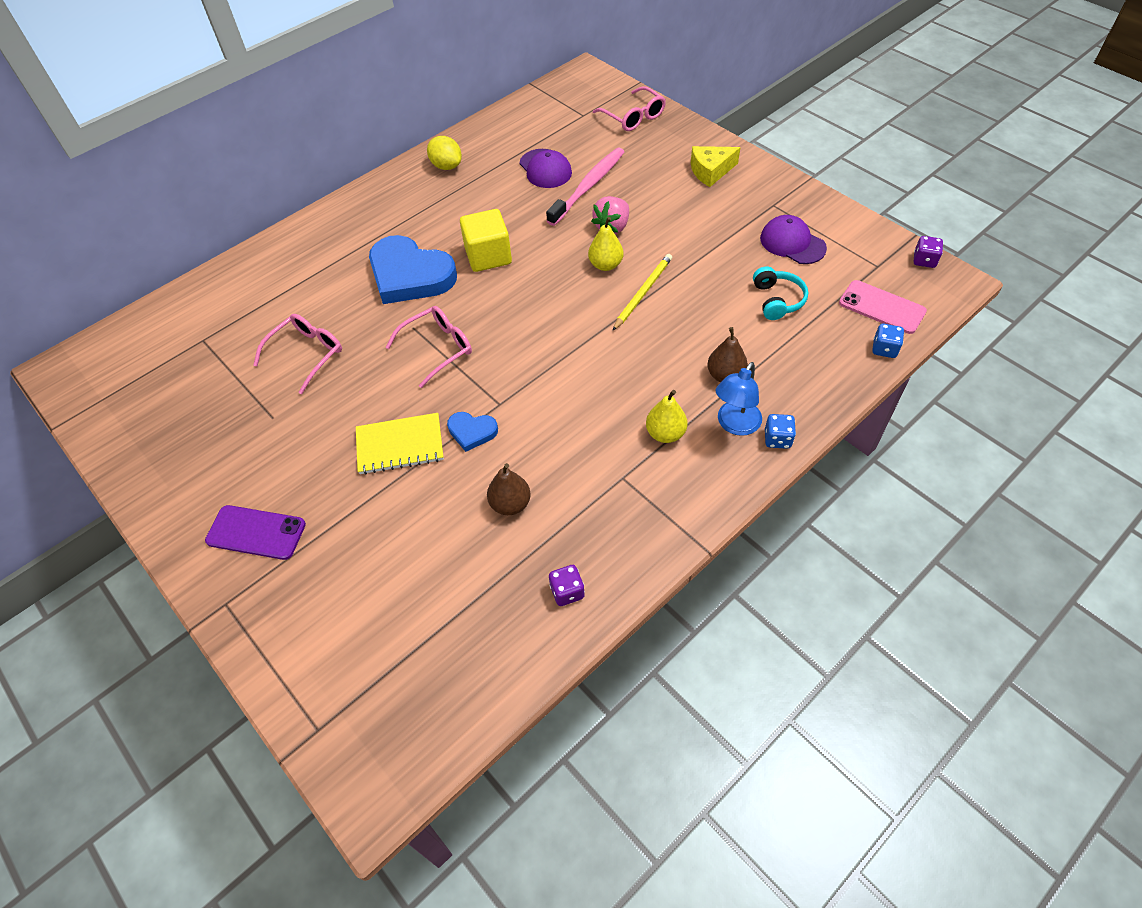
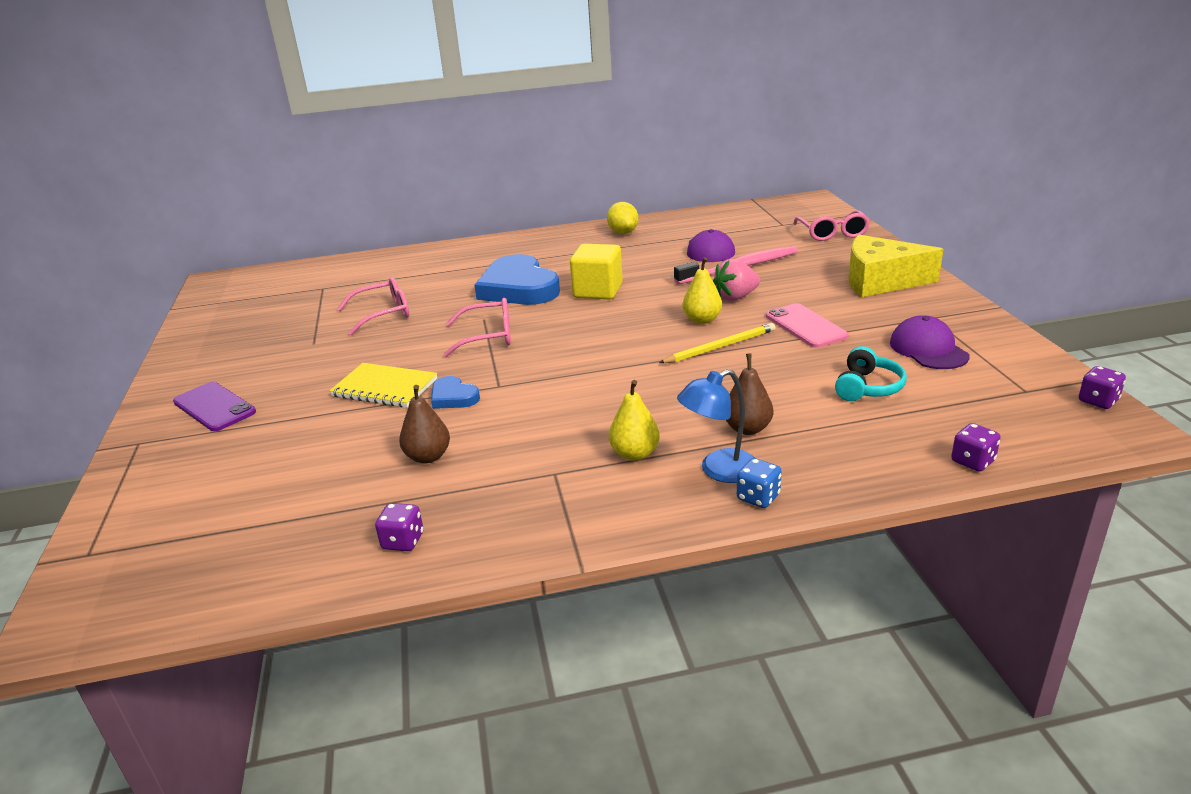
camera: 30 degrees right, 25 degrees down
(710, 171) = (880, 281): yellow cheese -> yellow cheese, size x1.56
(882, 307) = (1001, 425): pink phone -> pink phone (805, 326)
(884, 349) = (972, 461): blue dice -> purple dice

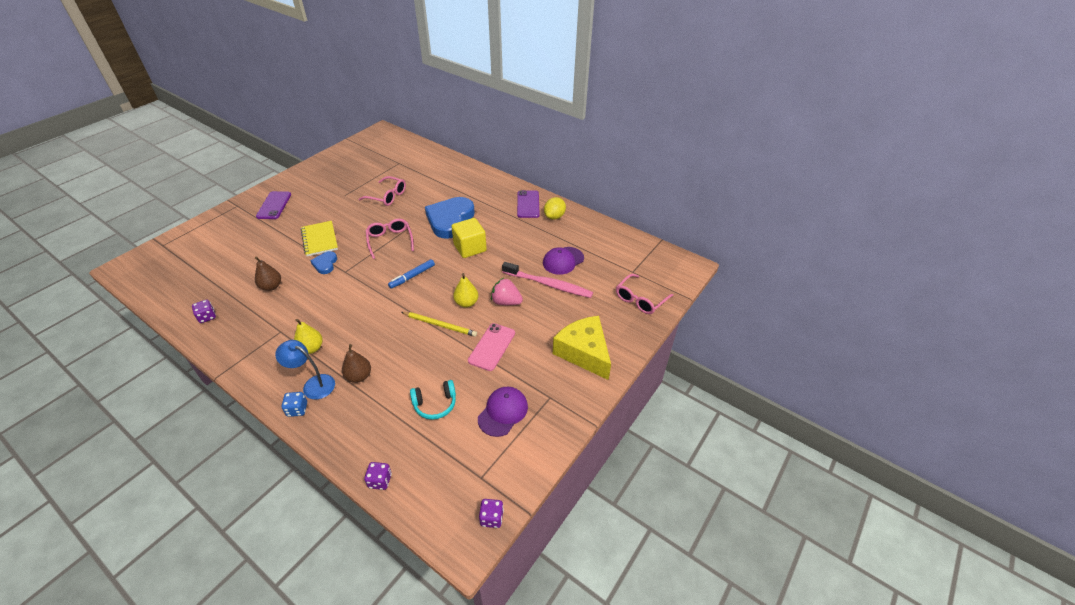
camera: 45 degrees right, 15 degrees up
(488, 336) = (390, 241): pink glasses -> pink glasses turned 150 degrees counterclockwise
(574, 239) = (528, 204): none -> purple phone
(593, 340) = (412, 276): none -> blue marker

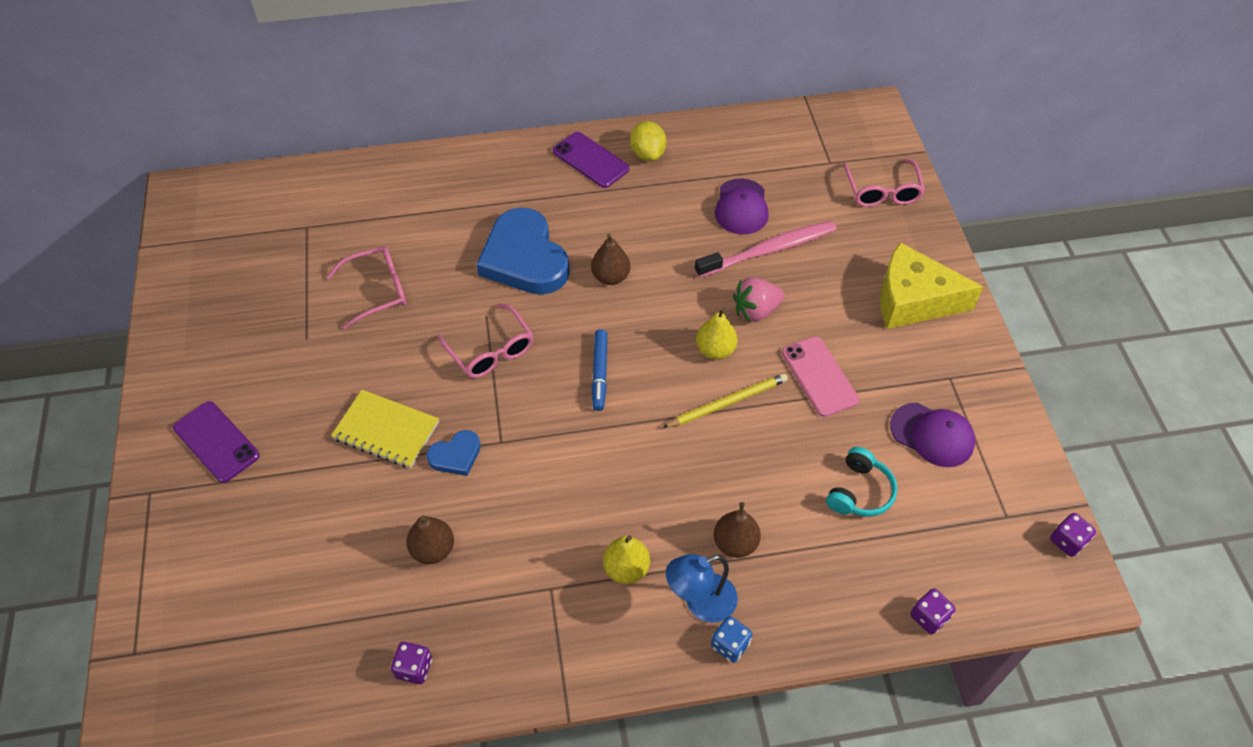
camera: 45 degrees left, 10 degrees up
(325, 264) = (456, 455): blue heart -> blue heart turned 75 degrees counterclockwise
(390, 241) = (491, 351): pink glasses -> pink glasses turned 150 degrees counterclockwise
(470, 248) = (610, 277): yellow cube -> brown pear
(503, 412) = (932, 435): purple cap -> purple cap turned 135 degrees clockwise

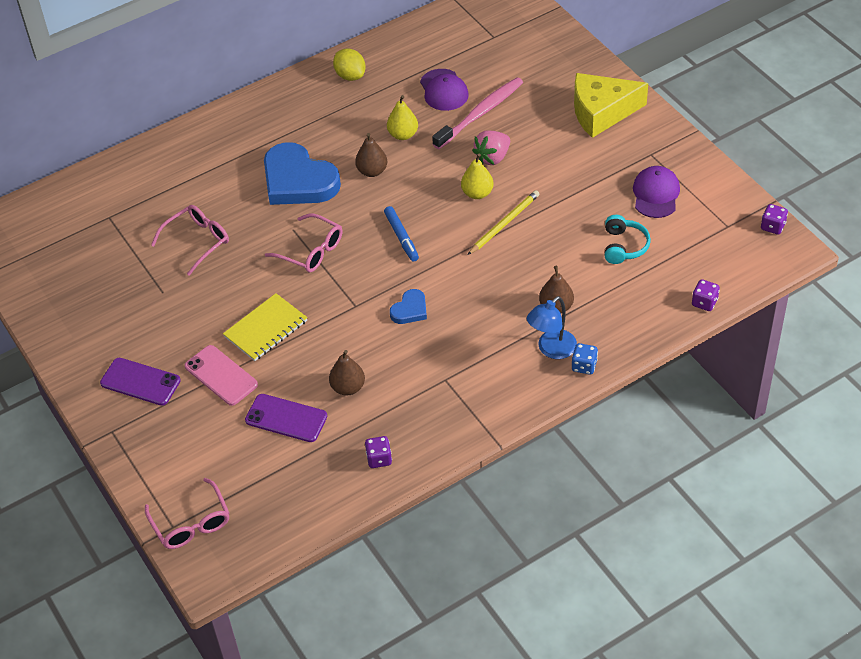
camera: 20 degrees left, 5 degrees down
(386, 430) = (265, 329): yellow notebook -> yellow notebook turned 45 degrees counterclockwise
(456, 455) = (327, 326): blue heart -> blue heart (410, 310)
(590, 160) = (308, 94): purple phone -> purple phone (286, 418)
(626, 568) = (490, 349): yellow pear -> yellow pear (403, 135)
(819, 376) = (560, 184): pink phone -> pink phone (221, 375)
(882, 191) = (543, 45): pink glasses -> pink glasses (191, 523)
(932, 435) = (656, 194): purple cap -> purple cap turned 90 degrees counterclockwise

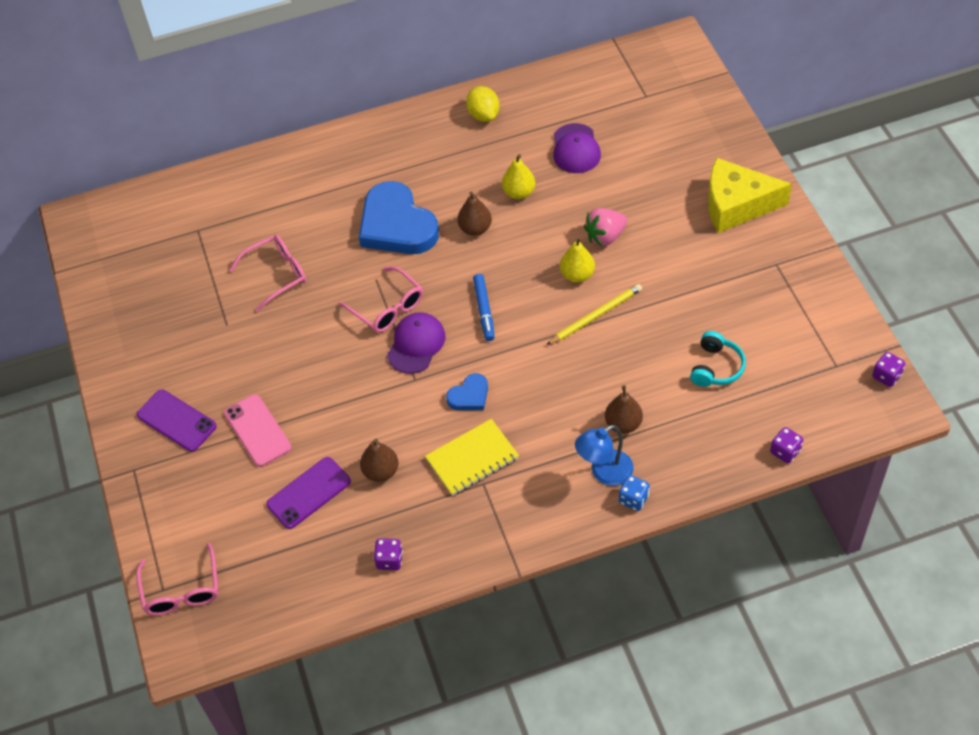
camera: 15 degrees right, 5 degrees up
(265, 329) = (317, 387): yellow notebook -> yellow notebook (472, 458)
(286, 418) = (309, 493): purple phone -> purple phone turned 75 degrees counterclockwise
(480, 113) = (607, 183): pink toothbrush -> none
(656, 194) = (768, 312): purple cap -> purple cap (416, 344)

